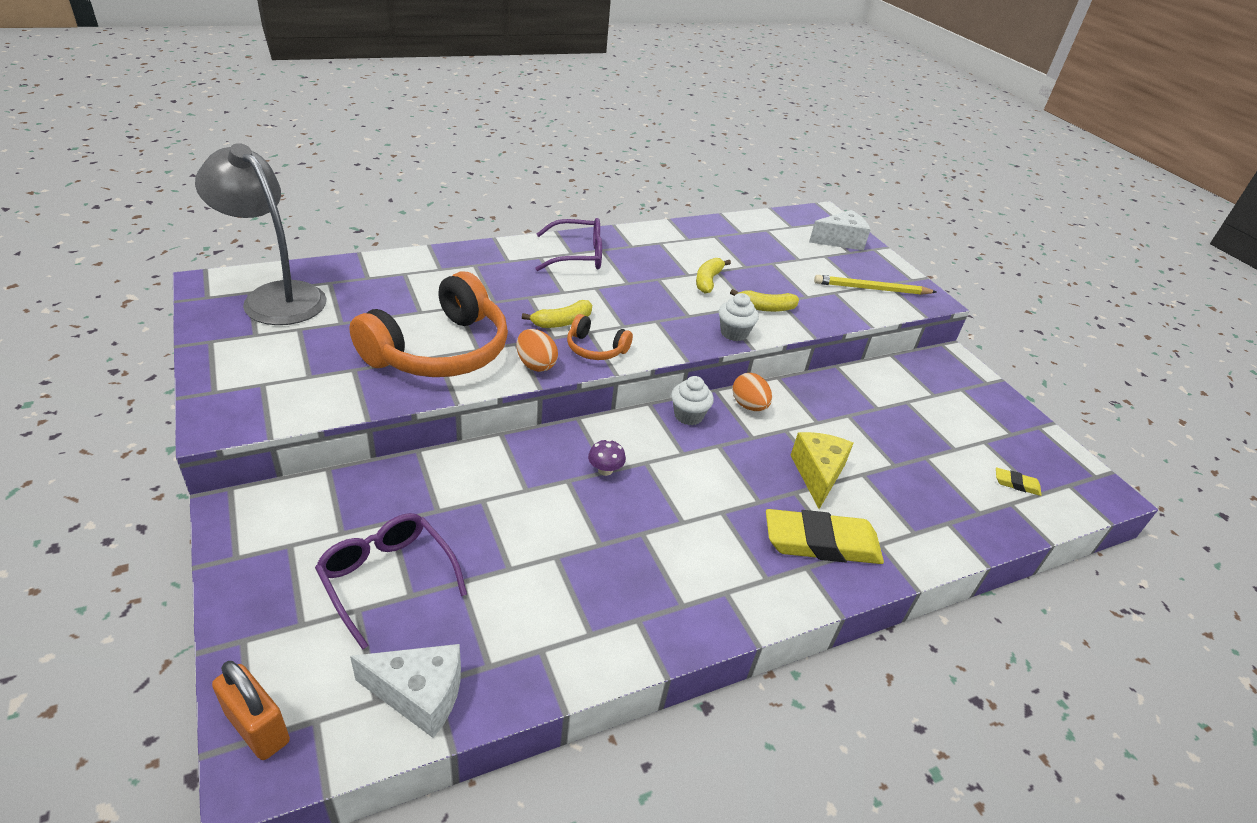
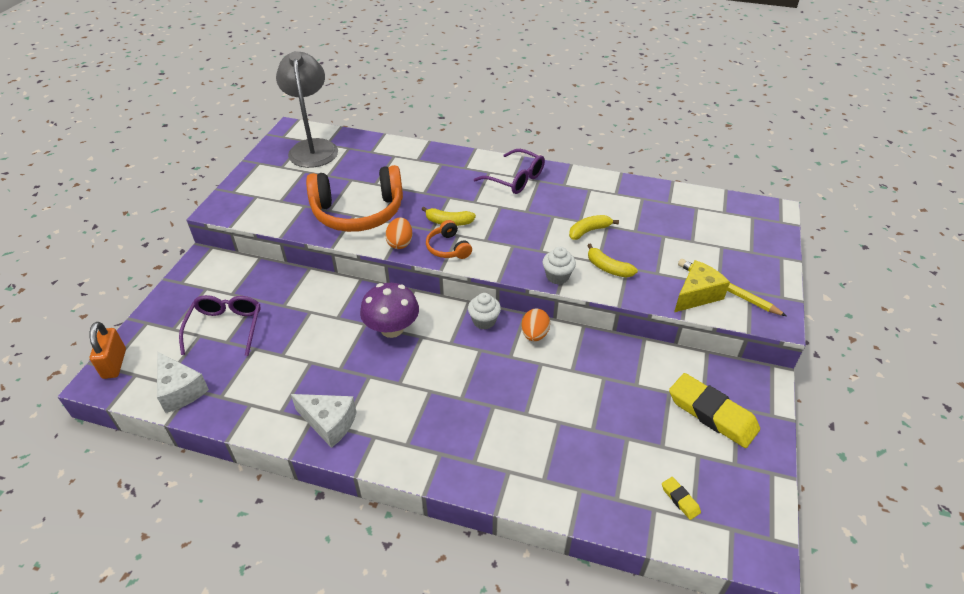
camera: 45 degrees right, 5 degrees up
(605, 470) = (392, 329): purple mushroom -> purple mushroom, size x2.15
(818, 474) = (524, 404): yellow cheese -> yellow cheese (697, 295)
(821, 543) = (468, 446): yellow eraser -> yellow eraser (712, 414)
(840, 241) = (756, 239): white cheese -> white cheese (329, 423)

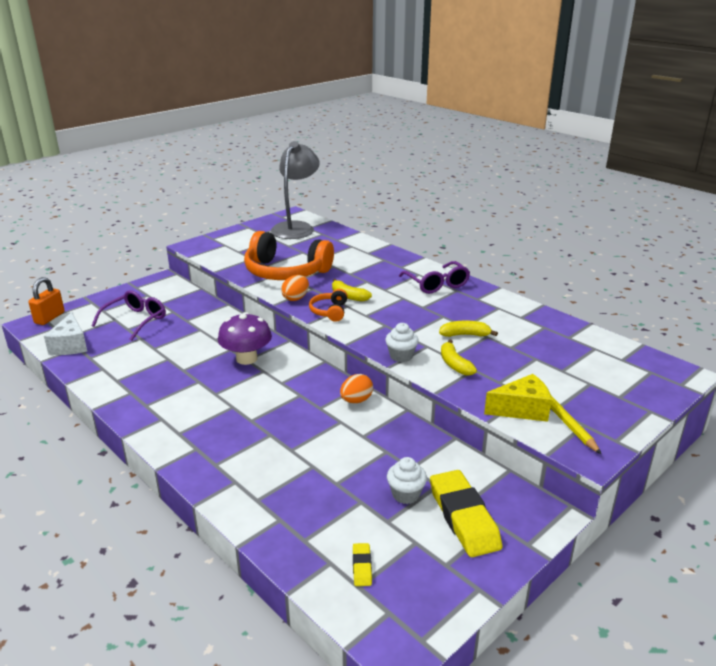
camera: 30 degrees right, 15 degrees down
(329, 423) = (140, 399): white cheese -> none
(484, 321) = (323, 377): white cupcake -> white cupcake (406, 494)

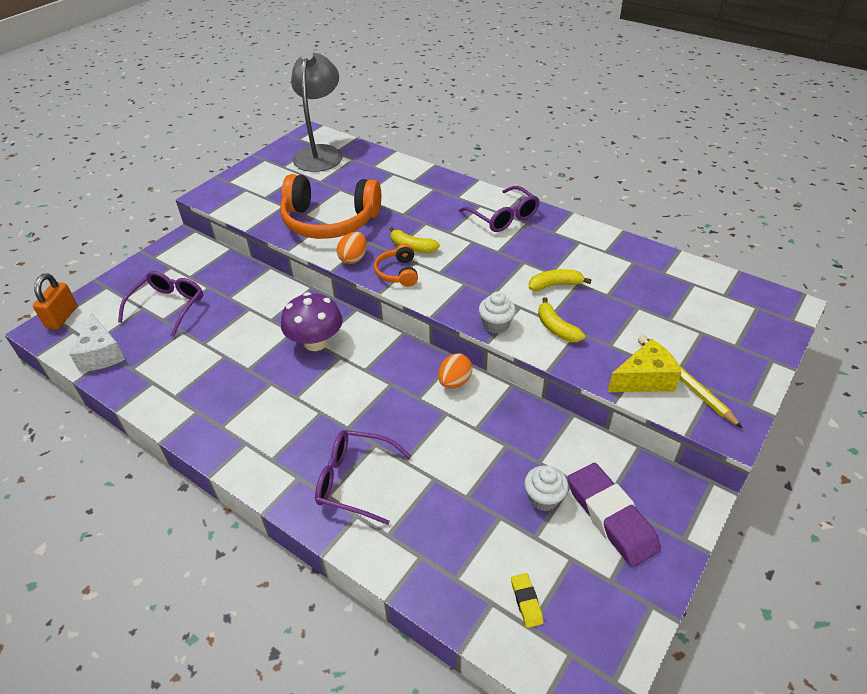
camera: 10 degrees left, 15 degrees up
(242, 457) = (354, 480): none -> purple glasses
(463, 517) = (611, 517): yellow eraser -> purple eraser

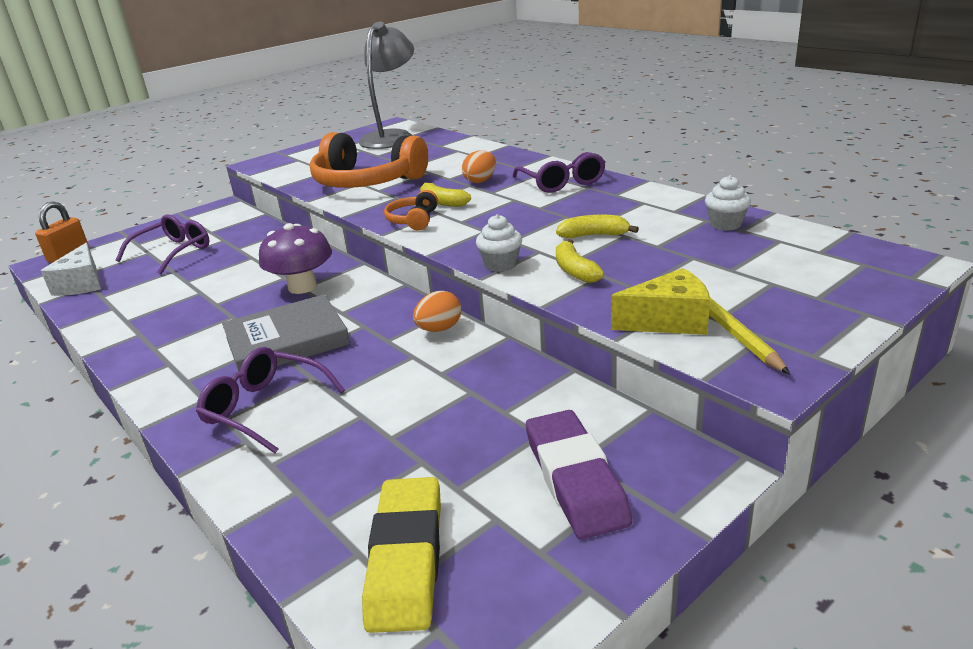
camera: 15 degrees right, 15 degrees down
(335, 407) = (287, 341): none -> grey book
(353, 258) = (372, 208): orange egg -> orange egg (480, 181)
(526, 601) = (406, 558): yellow eraser -> yellow eraser, size x2.28
(543, 498) = (491, 449): white cupcake -> white cupcake (725, 224)

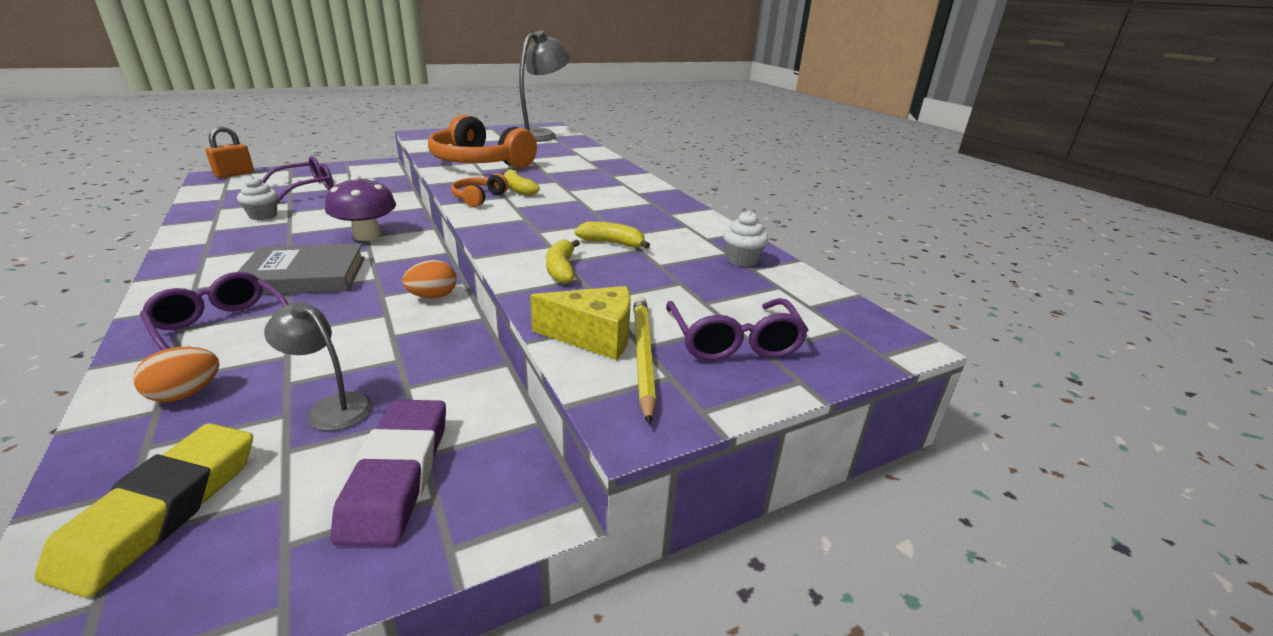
camera: 10 degrees right, 0 degrees up
(82, 284) = (217, 196): white cheese -> none
(456, 445) = (331, 407): none -> grey lamp
(480, 181) = (568, 179): orange egg -> orange egg (186, 394)
(500, 264) = (504, 249): white cupcake -> white cupcake (263, 216)
(562, 182) = (634, 195): purple glasses -> purple glasses (734, 342)

